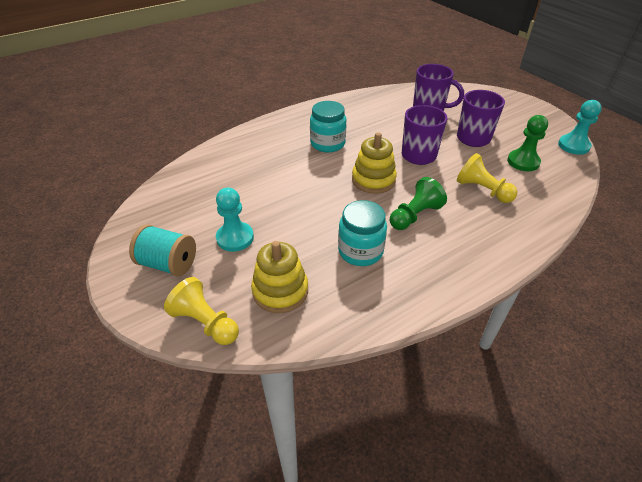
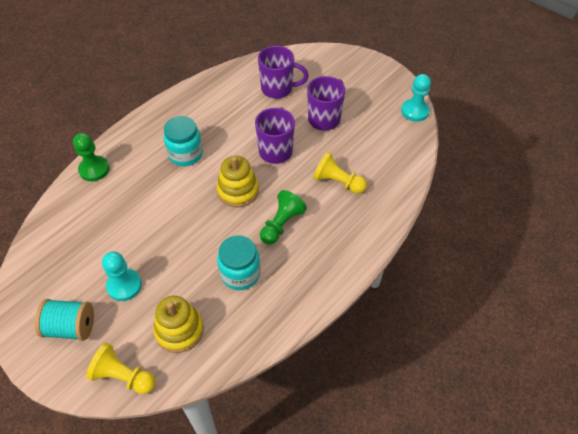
camera: 15 degrees left, 10 degrees up
(523, 162) = (371, 140): green pawn -> green pawn (94, 169)

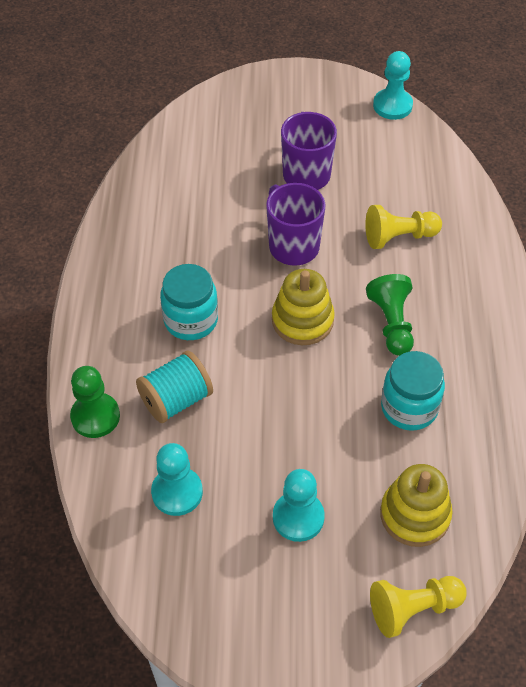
camera: 40 degrees left, 0 degrees up
(70, 327) = (292, 609): turquoise spool -> turquoise spool (176, 400)
(87, 230) = (177, 492): none -> turquoise pawn
(278, 89) = (212, 171): purple mug -> none

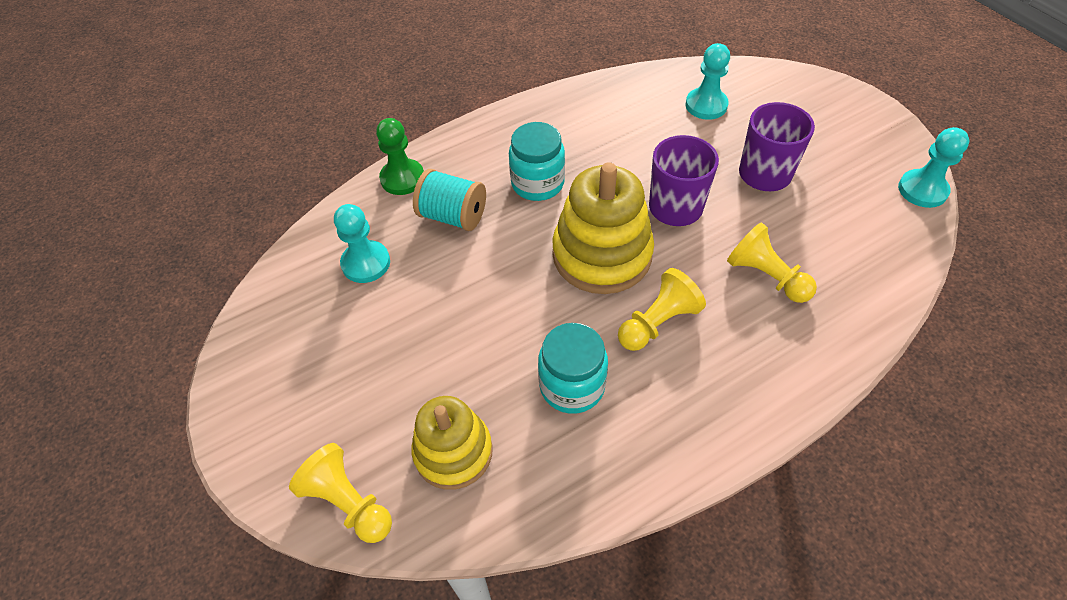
camera: 60 degrees right, 0 degrees up
(298, 517) = (393, 358): turquoise pawn -> turquoise pawn (706, 105)
(302, 320) = (602, 254): yellow stacking toy -> yellow stacking toy, size x1.50
(392, 323) = (658, 322): green pawn -> yellow pawn

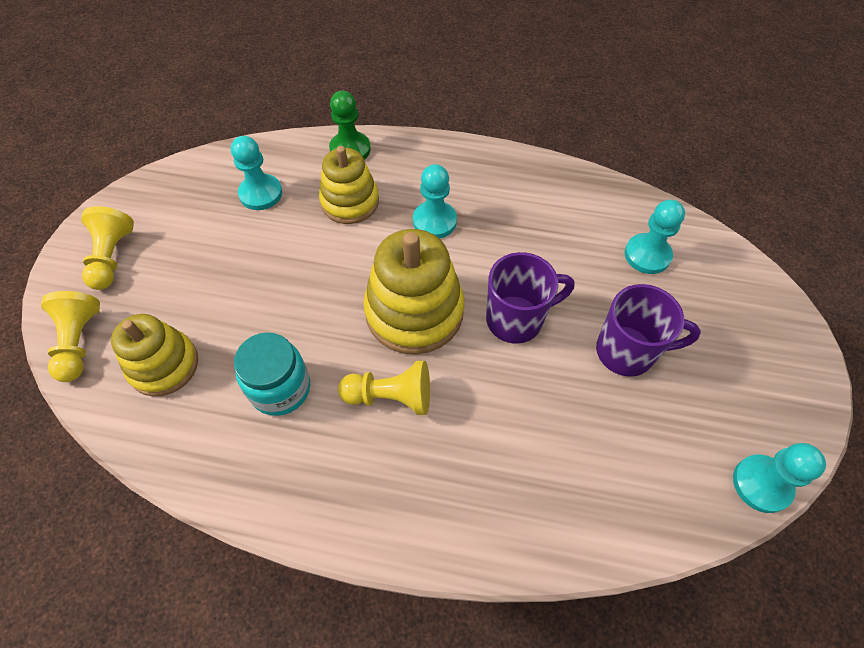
camera: 40 degrees right, 5 degrees up
(453, 216) = (350, 202): turquoise spool -> yellow stacking toy
(537, 183) = (434, 221): turquoise jar -> turquoise pawn
(766, 276) = (517, 434): yellow pawn -> yellow pawn (112, 257)

